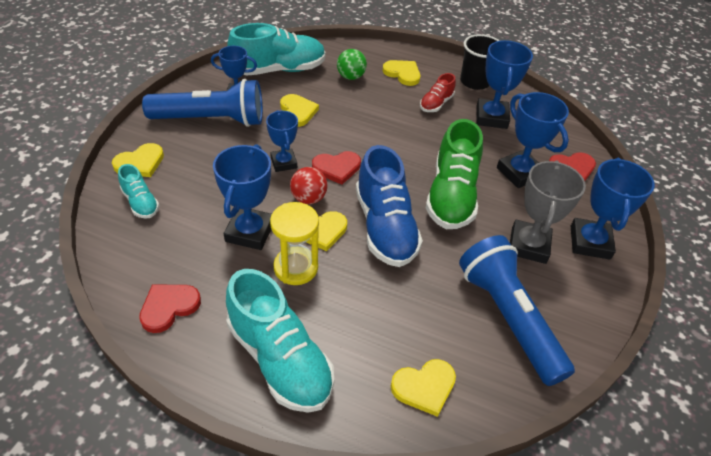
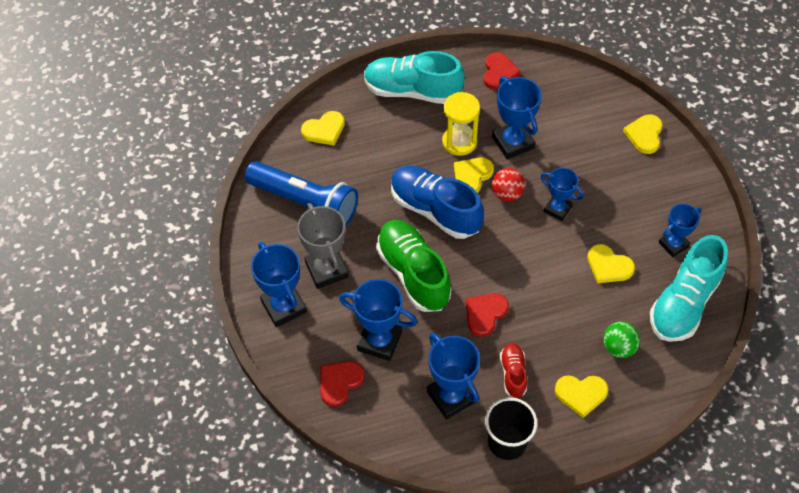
camera: 145 degrees right, 10 degrees up
(140, 203) = (601, 111): turquoise shoe -> none
(211, 120) = (655, 205): blue flashlight -> none
(337, 168) = (517, 234): red heart -> red heart (485, 314)
(424, 387) = (324, 130): yellow heart -> yellow heart turned 150 degrees counterclockwise

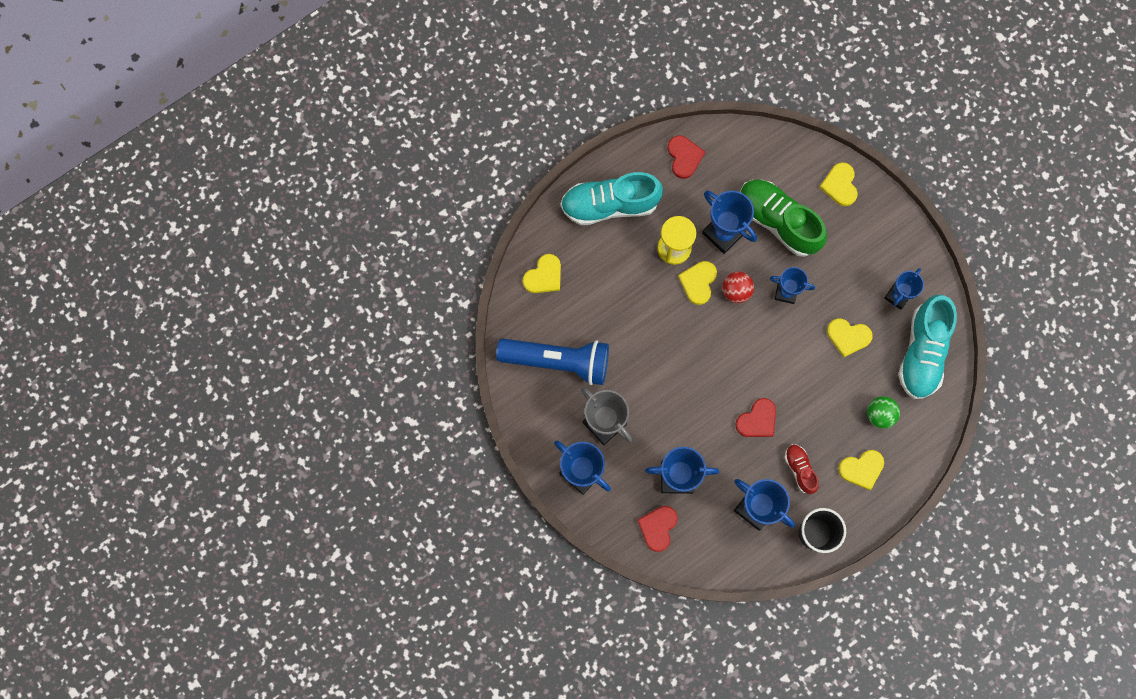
camera: 20 degrees left, 20 degrees up
(413, 273) = (682, 401): green shoe -> green shoe (778, 221)
(435, 210) = (677, 330): blue shoe -> none
(485, 314) = (757, 420): red heart -> red heart turned 150 degrees counterclockwise

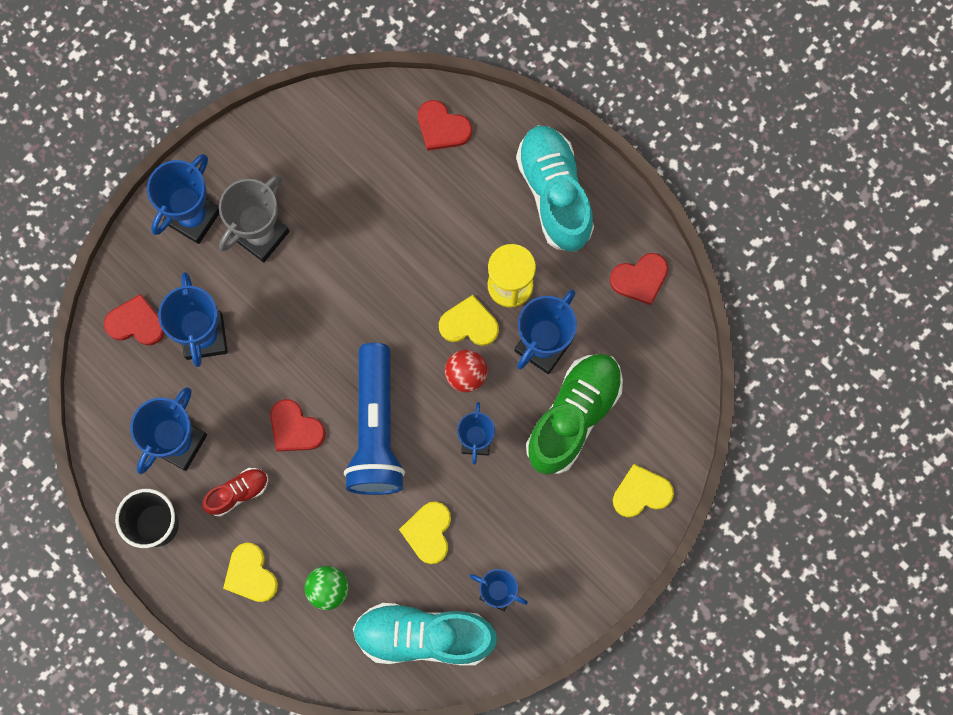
camera: 80 degrees right, 0 degrees up
(544, 276) = (442, 127): yellow heart -> red heart
(558, 361) = (332, 164): blue flashlight -> blue flashlight (375, 429)

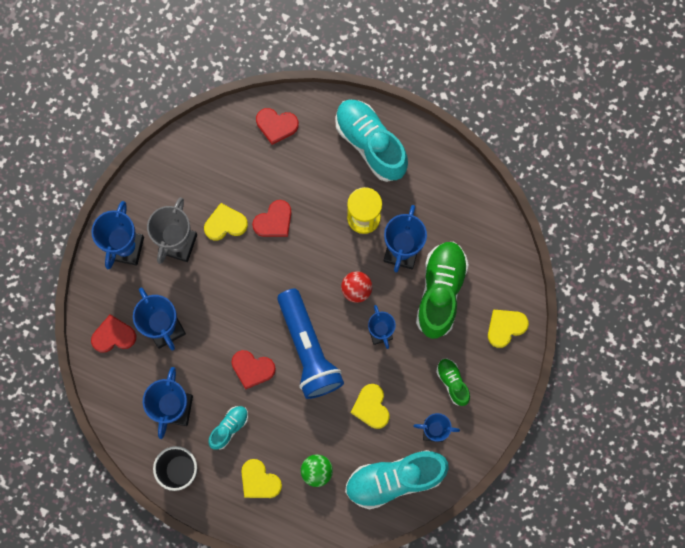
camera: 20 degrees left, 0 degrees up
(238, 493) = (229, 428): red shoe -> turquoise shoe
(469, 324) = (345, 254): yellow heart -> yellow heart (225, 224)
(545, 539) = (452, 382): none -> green shoe
(640, 279) = (450, 182): red heart -> red heart (274, 221)

